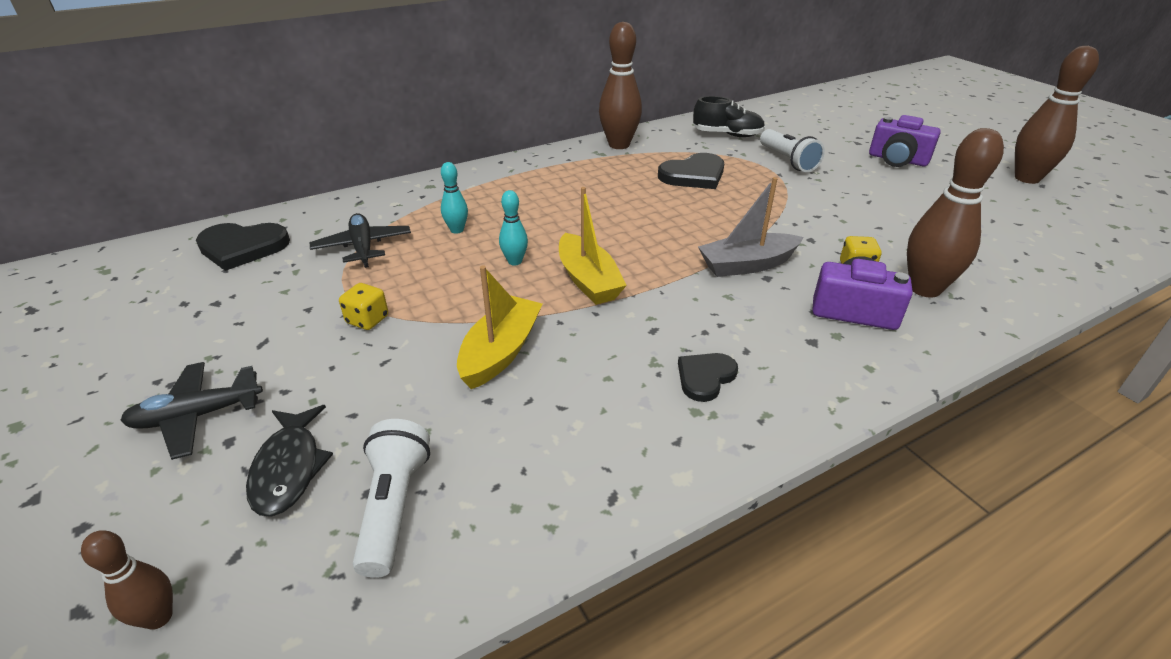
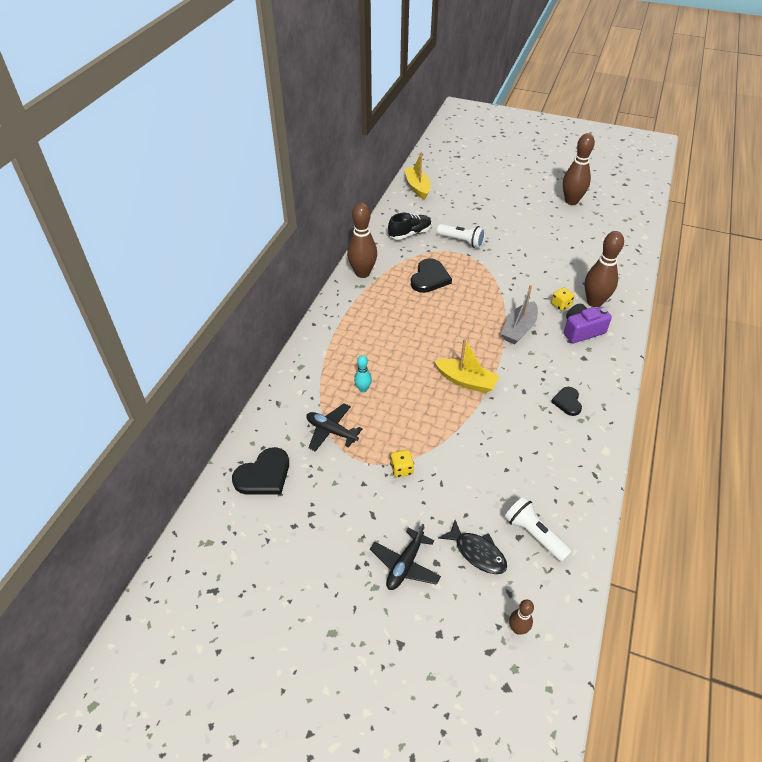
camera: 40 degrees left, 10 degrees up
(501, 352) = (481, 444): yellow boat -> yellow boat (417, 187)
(515, 261) = (419, 391): turquoise bowling pin -> none
(897, 160) = (509, 214): purple camera -> none

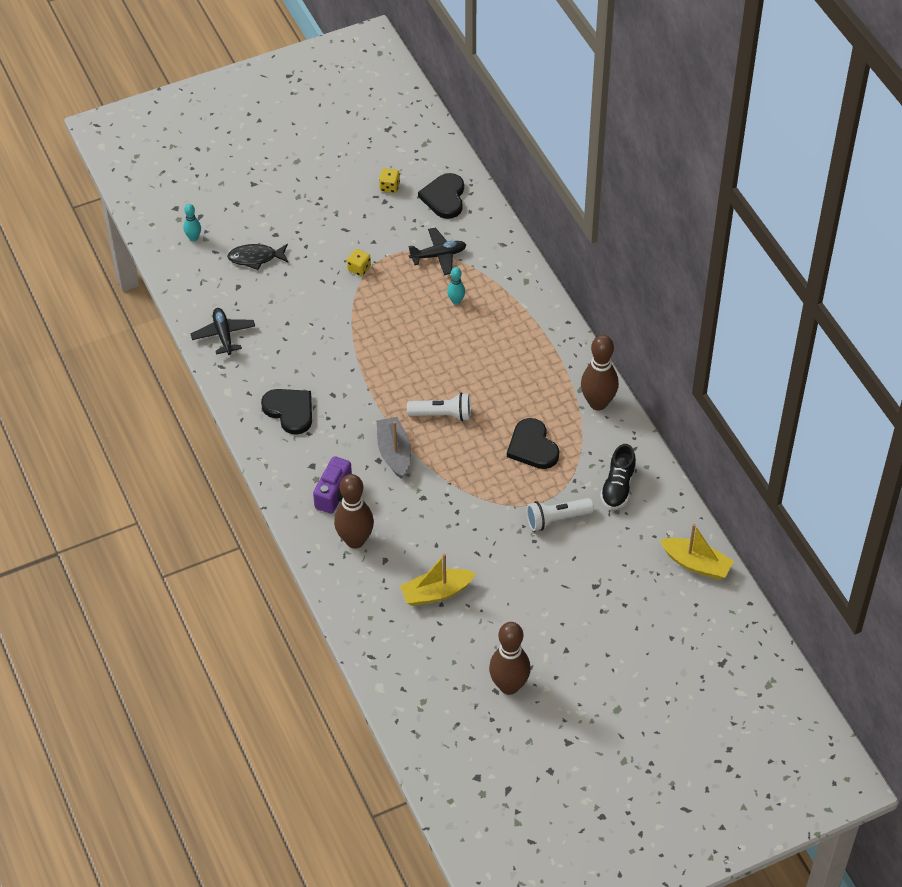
camera: 135 degrees right, 5 degrees up
(405, 565) = (293, 219): black plane -> black plane (223, 335)
(466, 381) = (386, 368): yellow boat -> yellow boat (436, 593)
(517, 629) = (193, 238): brown bowling pin -> turquoise bowling pin
(534, 534) = (229, 295): white flashlight -> white flashlight (442, 414)
(561, 305) = (382, 511): yellow dice -> yellow dice (389, 187)
(567, 402) = (290, 411): black heart -> black heart, size x1.62

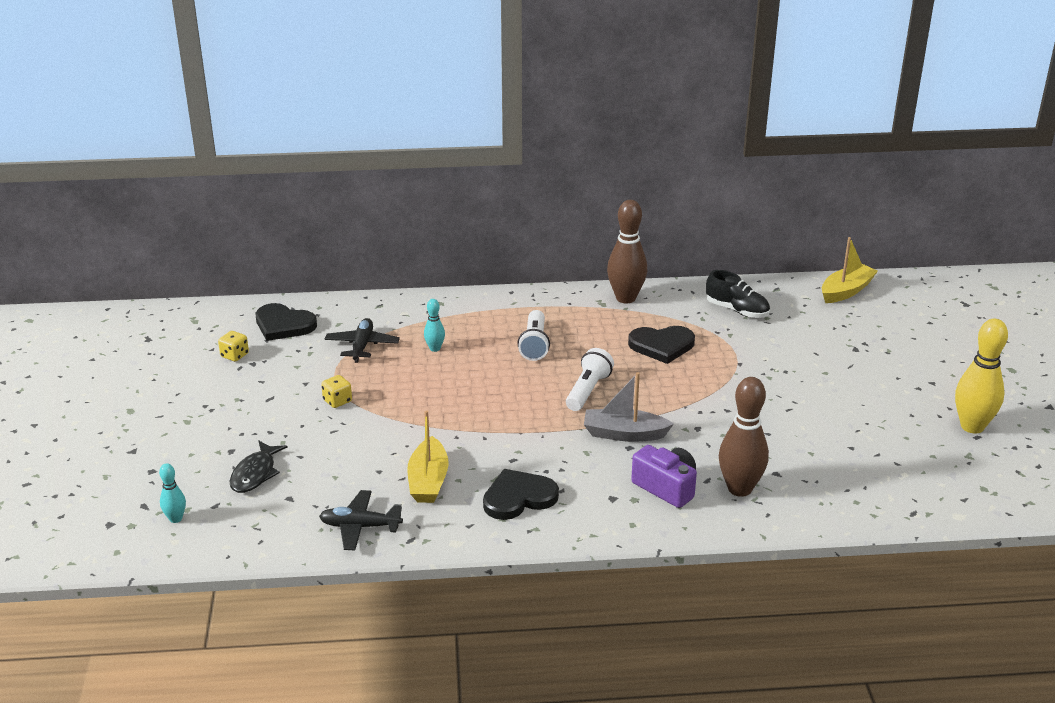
camera: 70 degrees left, 20 degrees down
(436, 593) = (834, 447): yellow boat -> yellow boat (428, 481)
(509, 686) = (972, 426): brown bowling pin -> yellow bowling pin
(557, 519) = (762, 352): white flashlight -> white flashlight (534, 345)

